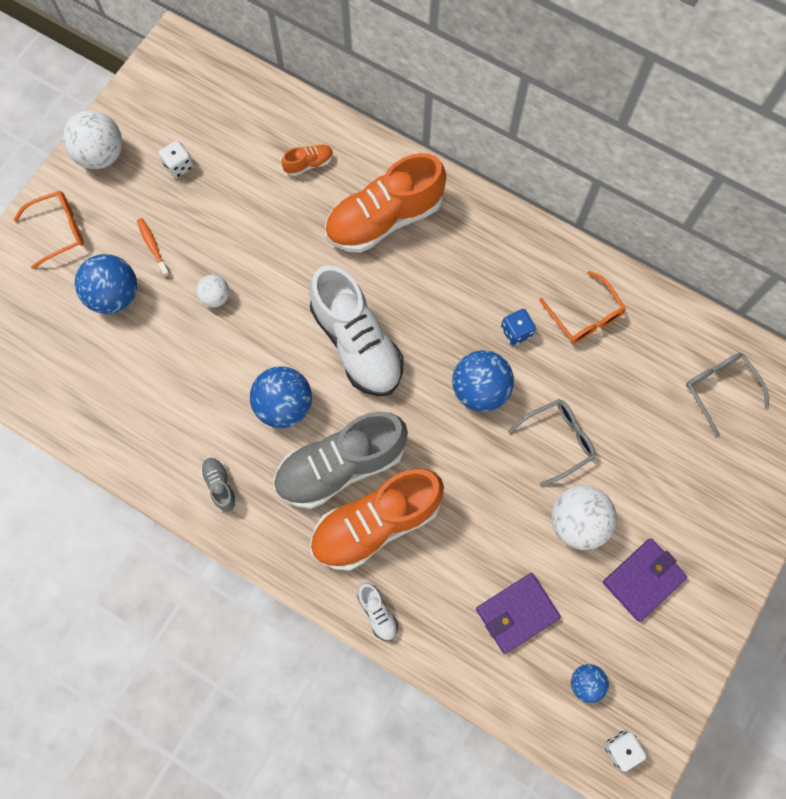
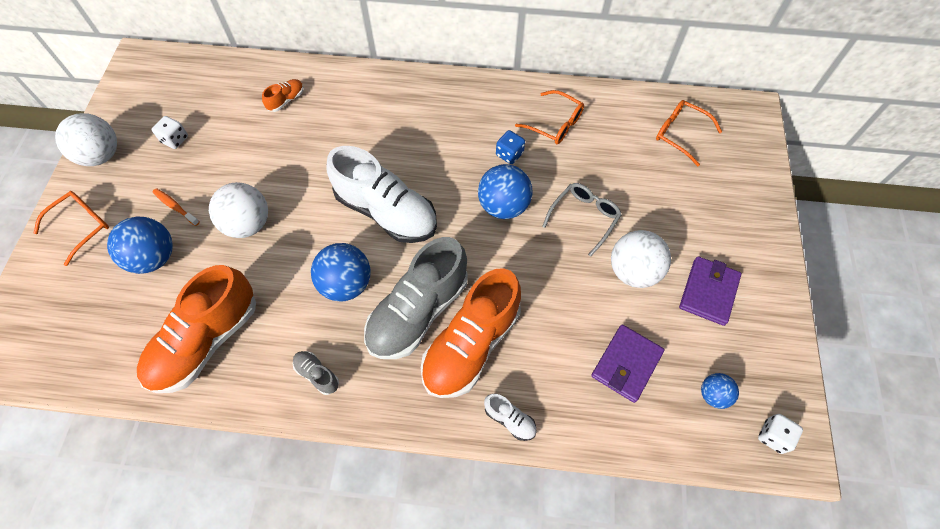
camera: 25 degrees left, 10 degrees down
(215, 297) = (248, 224): white ball -> white ball, size x1.79
(384, 219) = (365, 116): orange shoe -> orange shoe (206, 341)
(719, 389) = (680, 134): grey glasses -> orange glasses

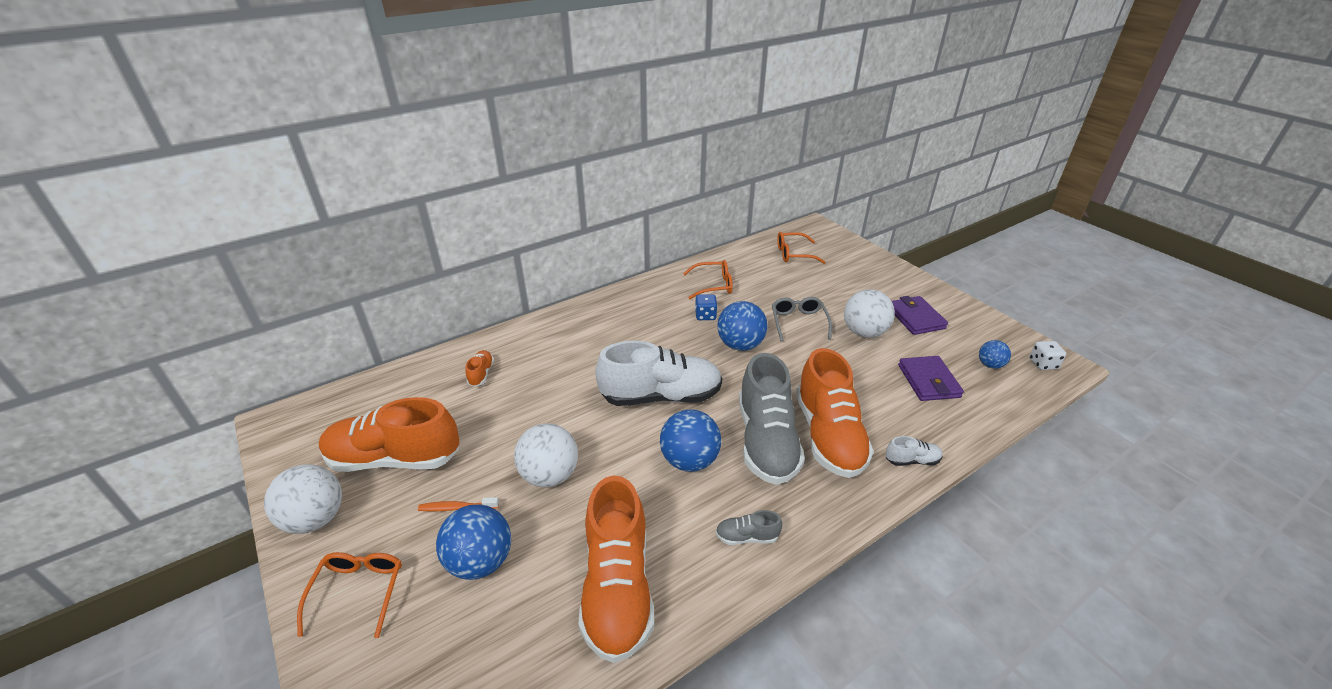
camera: 40 degrees left, 25 degrees down
(175, 139) = (395, 458): white dice -> orange shoe

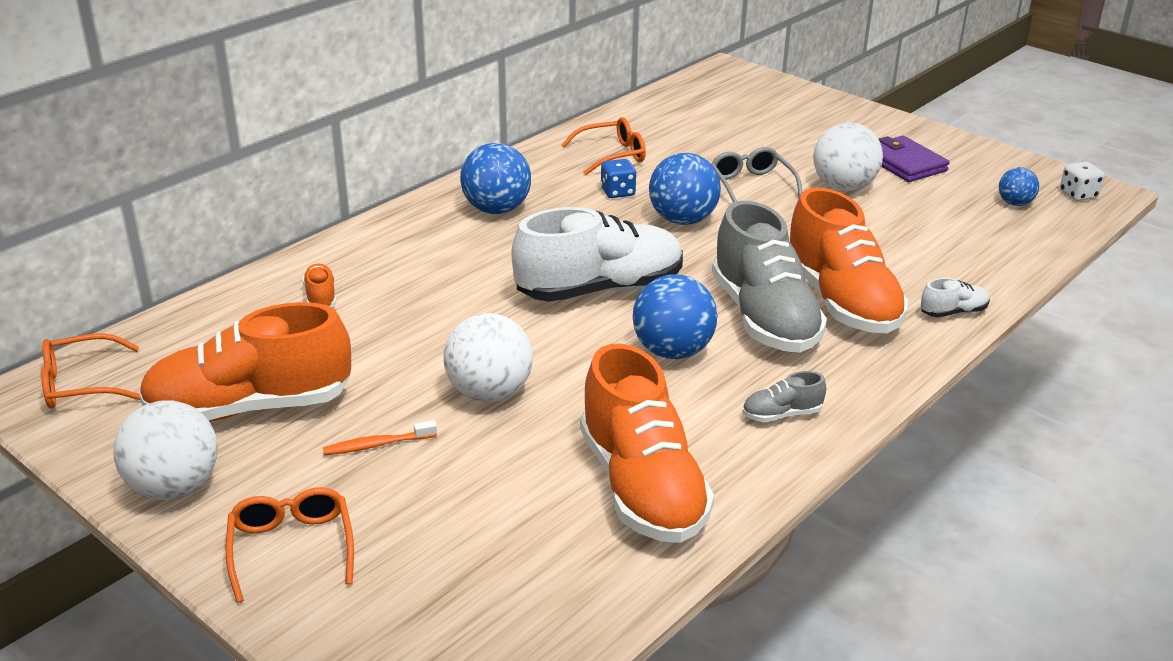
camera: 15 degrees left, 5 degrees down
(480, 561) = (445, 491): blue ball -> blue ball (496, 209)
(793, 254) = (710, 106): orange glasses -> orange glasses (81, 384)
(928, 381) = (945, 229): purple wallet -> none

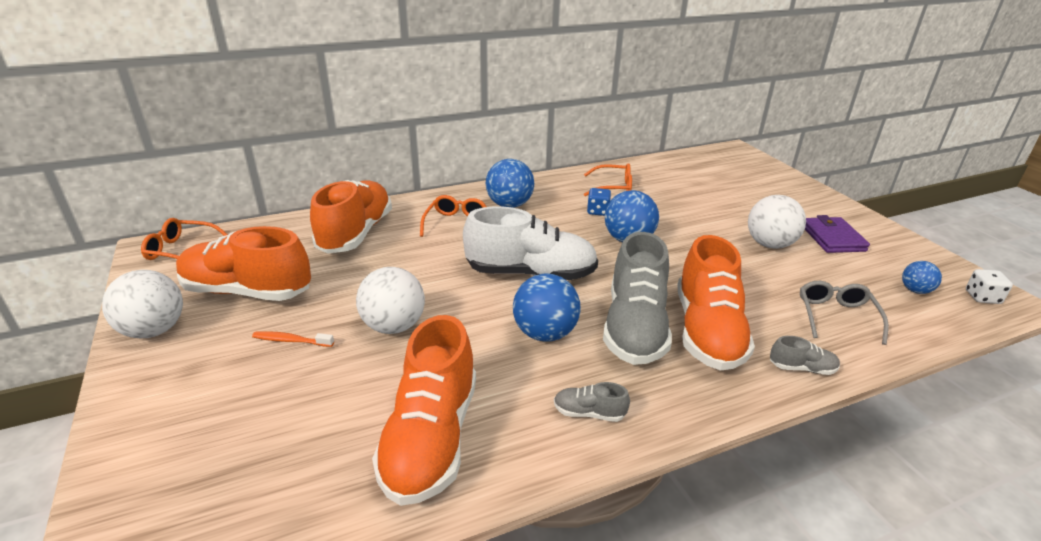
camera: 25 degrees right, 0 degrees up
(291, 548) = (168, 398): orange glasses -> orange glasses (456, 224)
(321, 297) = (356, 233): orange shoe -> orange shoe, size x2.39
(751, 185) = (697, 228): grey glasses -> grey glasses (836, 316)
(953, 312) = (801, 368): white shoe -> grey shoe

